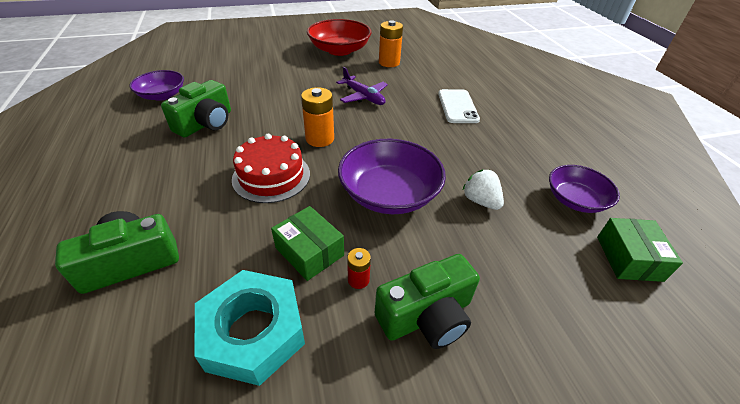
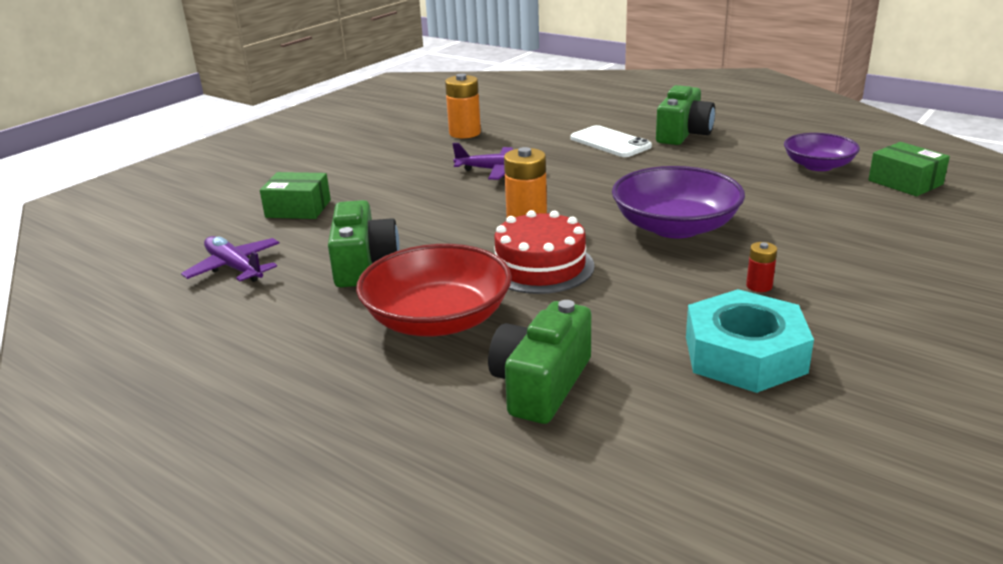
camera: 35 degrees left, 15 degrees down
(162, 95) = (234, 268): purple bowl -> purple plane
(309, 251) = (687, 292): green box -> green box (298, 209)
(339, 50) = (379, 142): red bowl -> red bowl (437, 319)
(427, 316) = (843, 277): green camera -> green camera (683, 134)
(480, 201) = (755, 197): white strawberry -> none

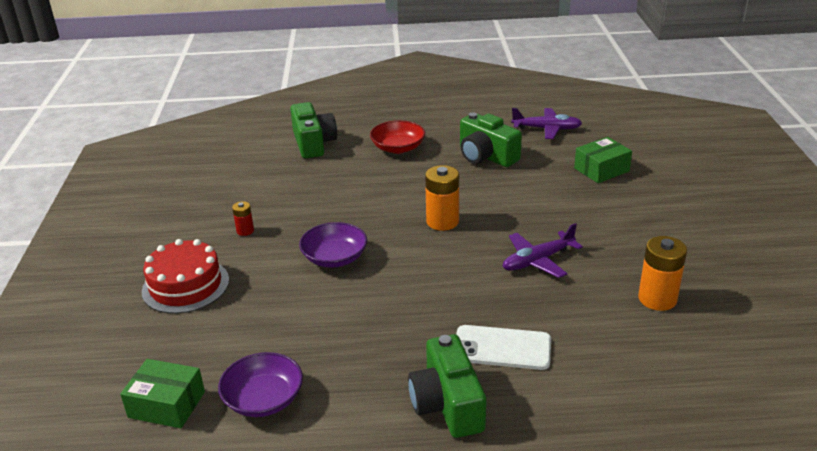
camera: 140 degrees right, 5 degrees up
(437, 319) = (398, 148): red bowl -> red bowl, size x0.63
(540, 266) = (386, 193): red cake -> red cake (185, 285)
(675, 227) = (334, 258): purple bowl -> purple bowl, size x0.63
(745, 354) = (230, 188): turquoise nut -> none

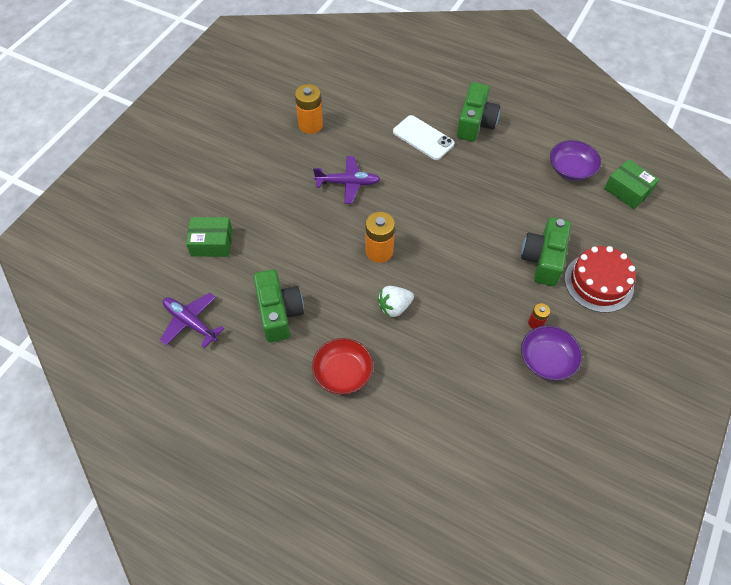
camera: 150 degrees left, 25 degrees up
(313, 143) = (417, 433): green camera -> green camera (543, 259)
(334, 258) = (479, 255): purple bowl -> purple bowl (547, 360)
(390, 193) = (394, 307): none -> white strawberry

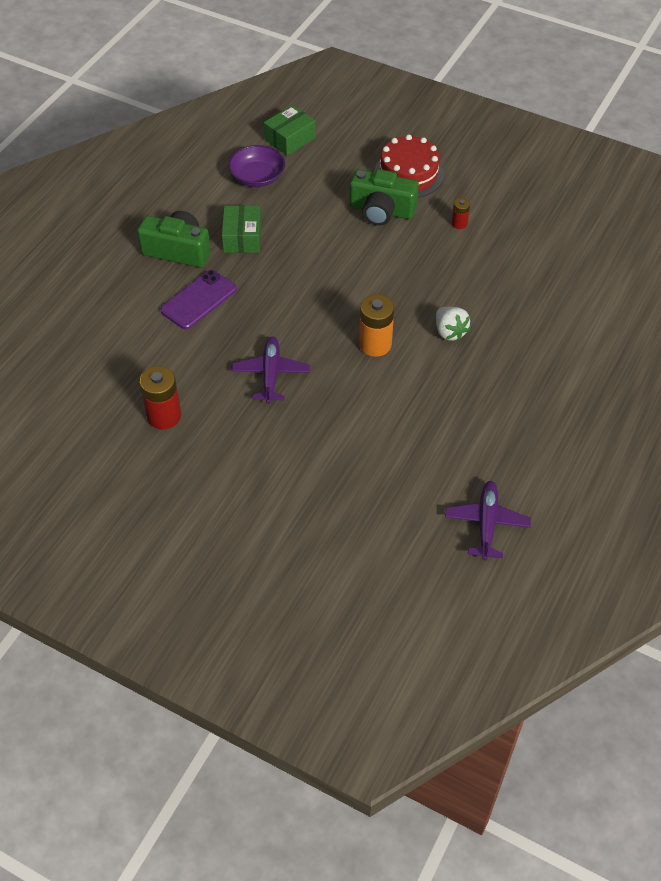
camera: 90 degrees left, 5 degrees down
(190, 322) = (486, 523): purple plane -> purple plane turned 150 degrees clockwise
(212, 243) = (367, 513): green box -> green box (242, 237)
(279, 313) = (465, 435): green camera -> none
(310, 125) = (164, 416): orange battery -> red battery
(343, 372) = (534, 375): red bowl -> none
(423, 138) = (199, 300): white phone -> purple phone
(547, 360) = (500, 219): purple bowl -> none

